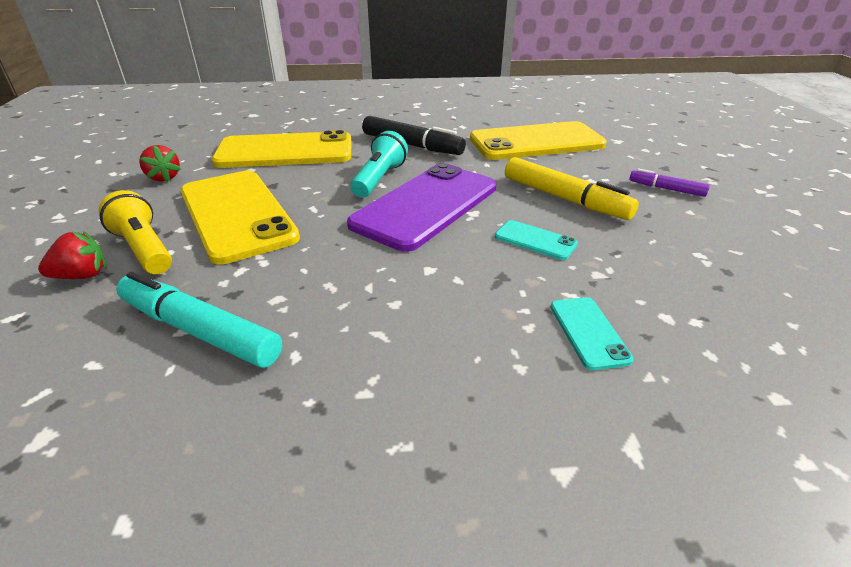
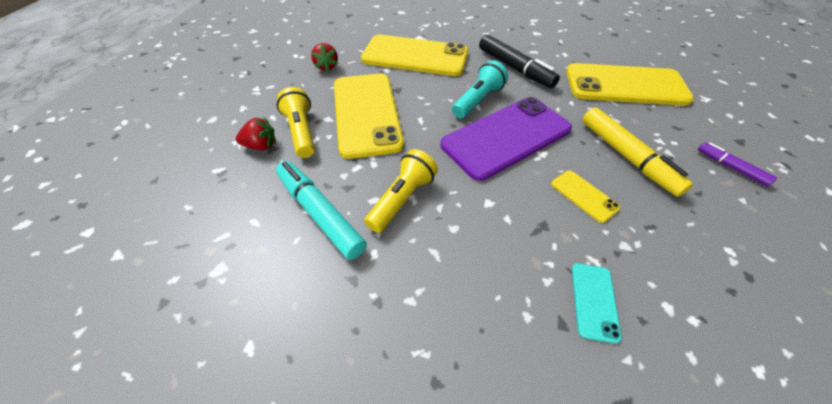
camera: 20 degrees right, 15 degrees up
(316, 289) = (402, 199): none -> yellow flashlight
(535, 240) = (584, 196): turquoise phone -> yellow phone

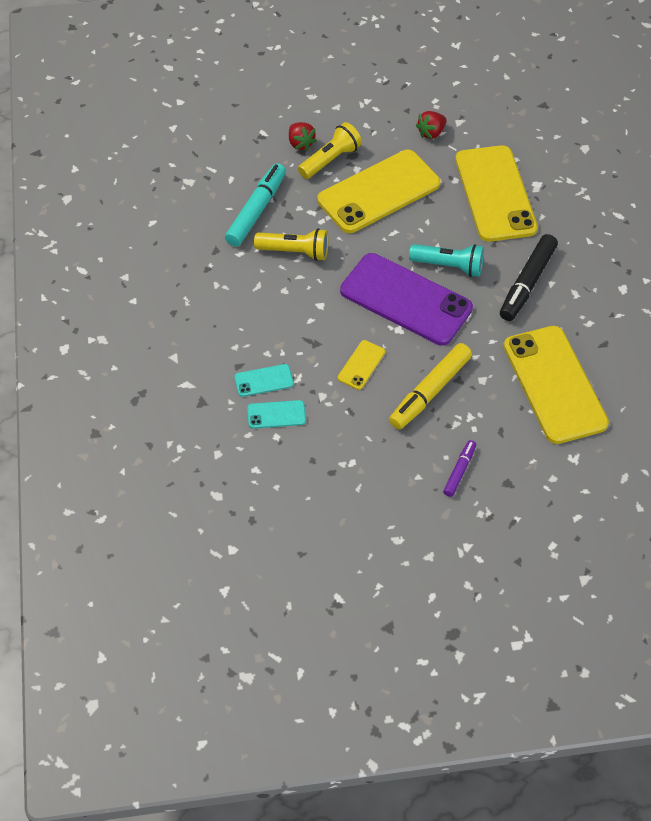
camera: 65 degrees right, 5 degrees up
(655, 307) = (276, 414): none -> turquoise phone

